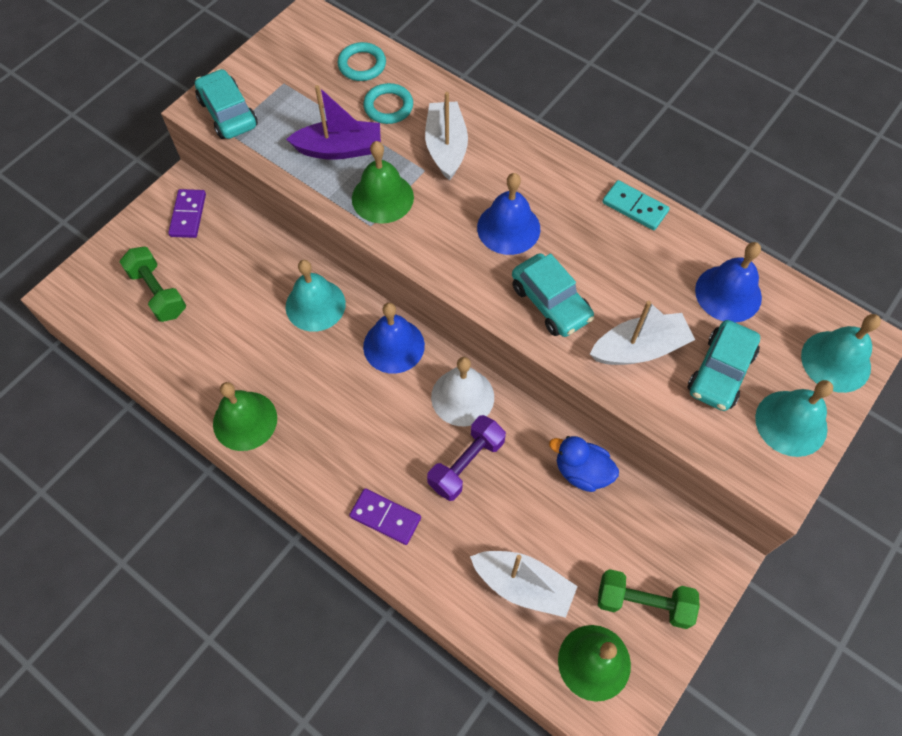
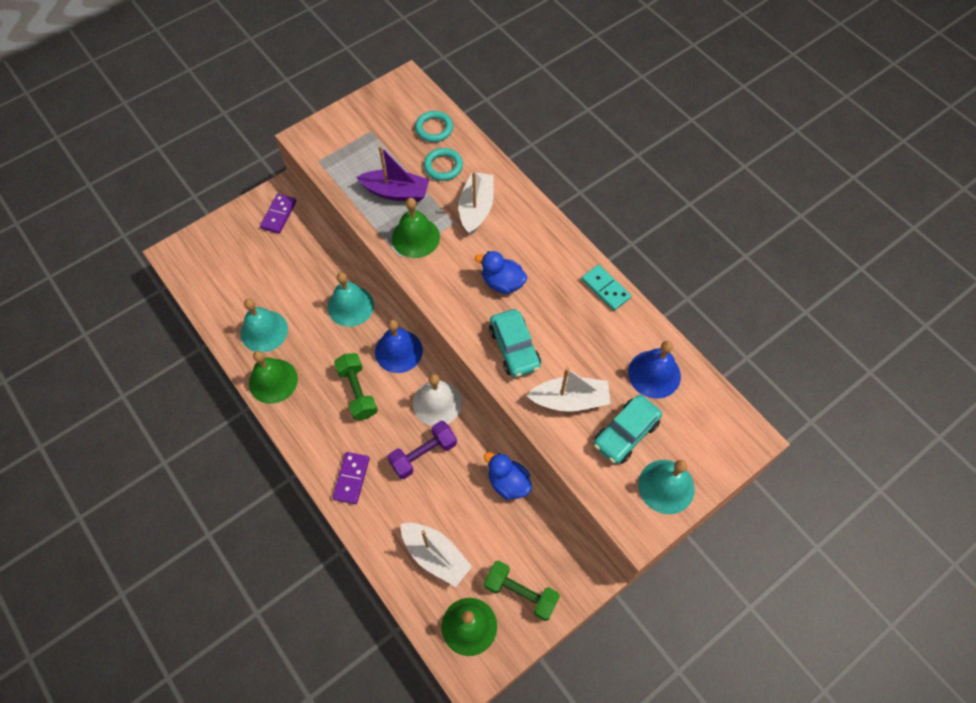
camera: 15 degrees right, 0 degrees up
(158, 292) = (240, 269): green dumbbell -> green dumbbell (357, 392)
(228, 113) = (323, 146): turquoise car -> none
(385, 517) = (351, 478): purple domino -> purple domino turned 60 degrees clockwise
(508, 228) = (502, 283): blue bell -> blue duck
(835, 361) = (719, 447): turquoise bell -> turquoise bell (264, 331)

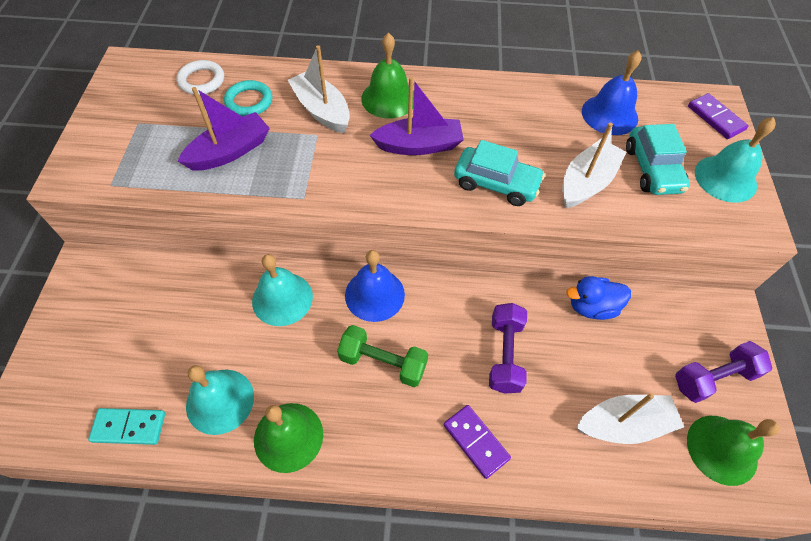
camera: 50 degrees left, 5 degrees down
(279, 215) = (105, 285): purple domino -> purple domino (715, 118)
(415, 237) = (297, 171): green bell -> green bell (389, 98)
(434, 128) = (201, 80): turquoise ring -> white ring
(437, 403) = (460, 303): white bell -> none
(502, 283) = (419, 145): blue duck -> purple boat
(521, 593) = (713, 378): green dumbbell -> purple dumbbell
(605, 289) = (498, 88): turquoise domino -> turquoise domino (129, 427)

